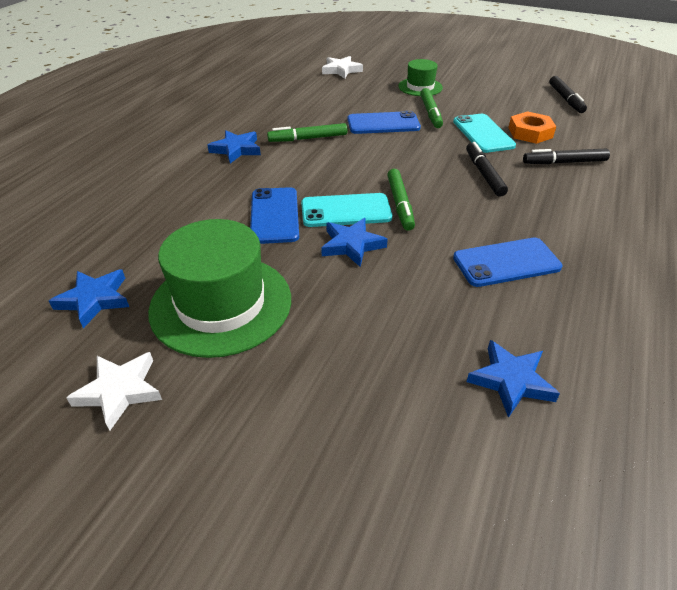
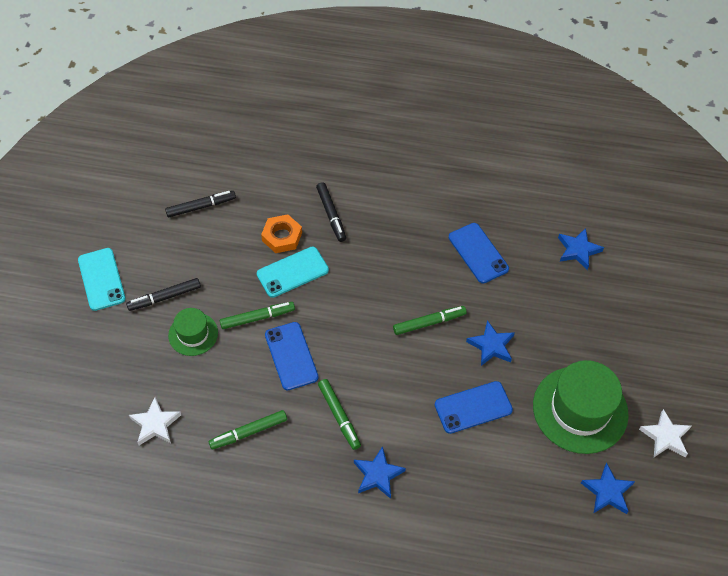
camera: 105 degrees left, 15 degrees up
(315, 100) = (248, 432): none -> green marker
(346, 211) = (450, 358): turquoise phone -> turquoise phone (101, 279)
(484, 174) = (366, 269): black marker -> black marker (164, 297)

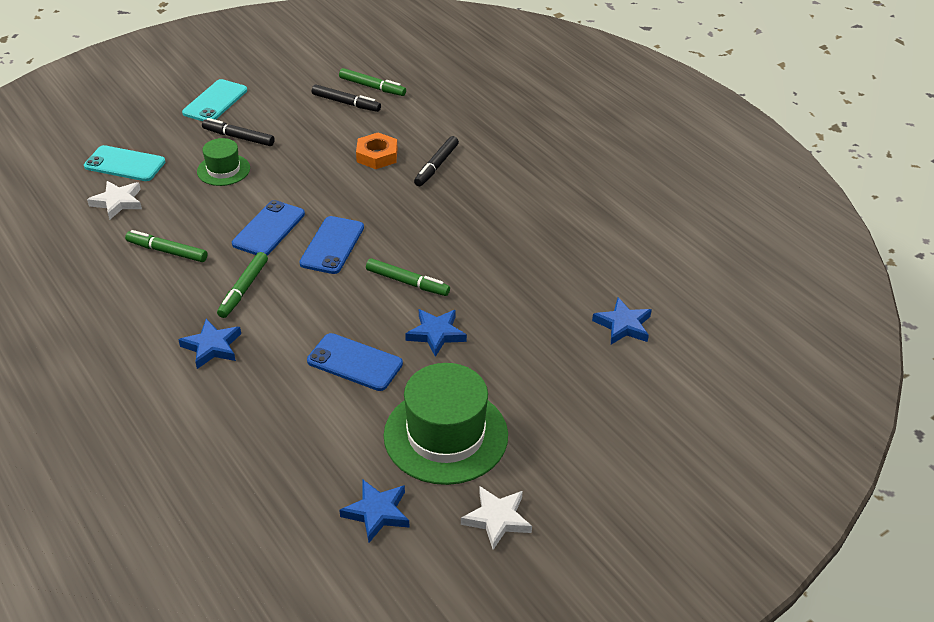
camera: 45 degrees right, 15 degrees down
(257, 318) = (281, 190): green marker -> green marker (372, 87)
(292, 272) = (351, 181): turquoise phone -> turquoise phone (125, 164)
(478, 253) = (523, 266): blue phone -> blue phone (332, 245)

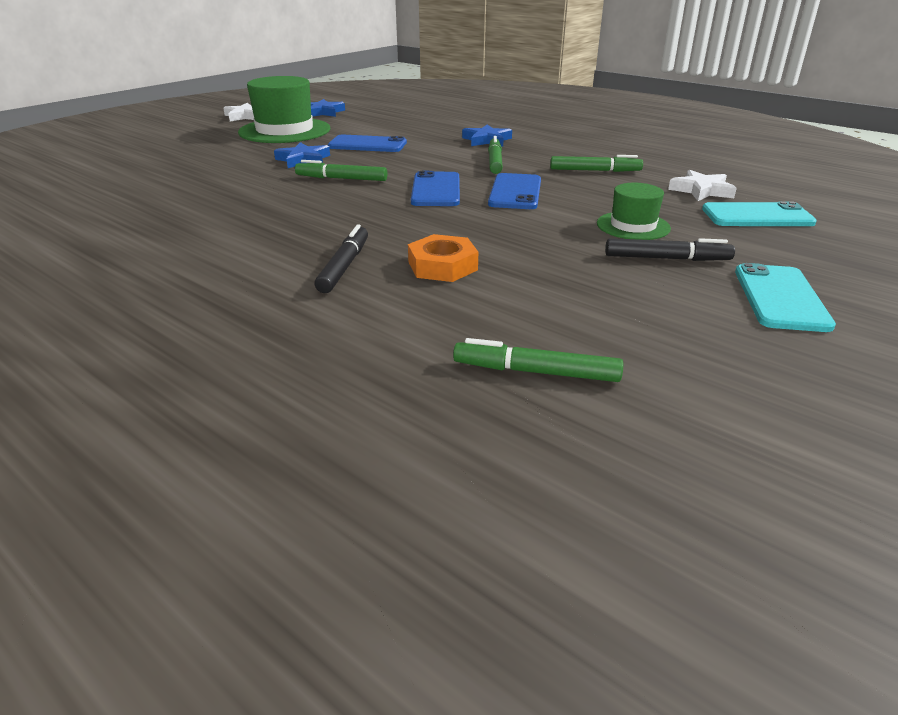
camera: 165 degrees right, 10 degrees down
(346, 103) = (558, 331): black marker -> none
(623, 325) = (117, 179): blue star -> none

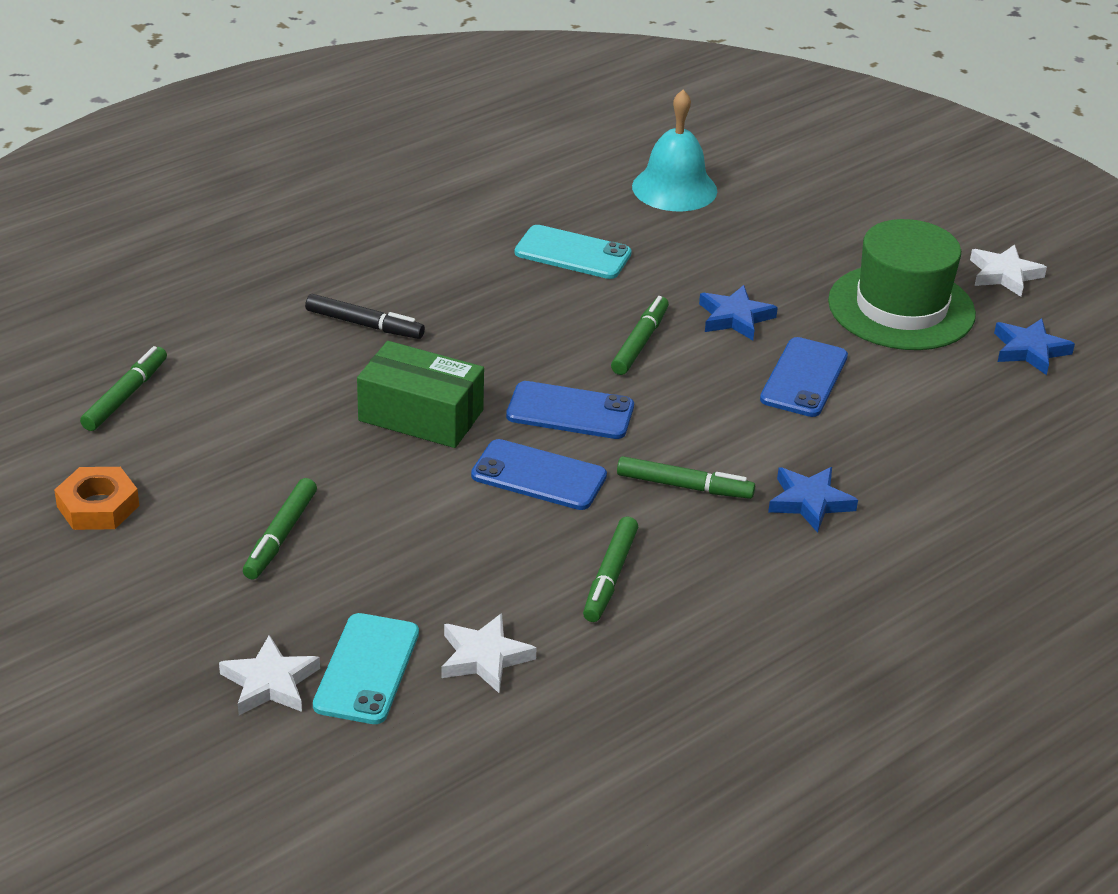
camera: 100 degrees right, 5 degrees up
(114, 182) = (674, 188): none -> turquoise bell
(442, 266) = (337, 381): orange nut -> orange nut (98, 506)
(471, 230) = (421, 415): none -> green box
(633, 226) = (381, 542): green hat -> none
(667, 259) = (280, 536): black marker -> green marker
(780, 298) = (155, 580): turquoise phone -> turquoise phone (572, 253)
(814, 240) = (270, 683): none -> white star

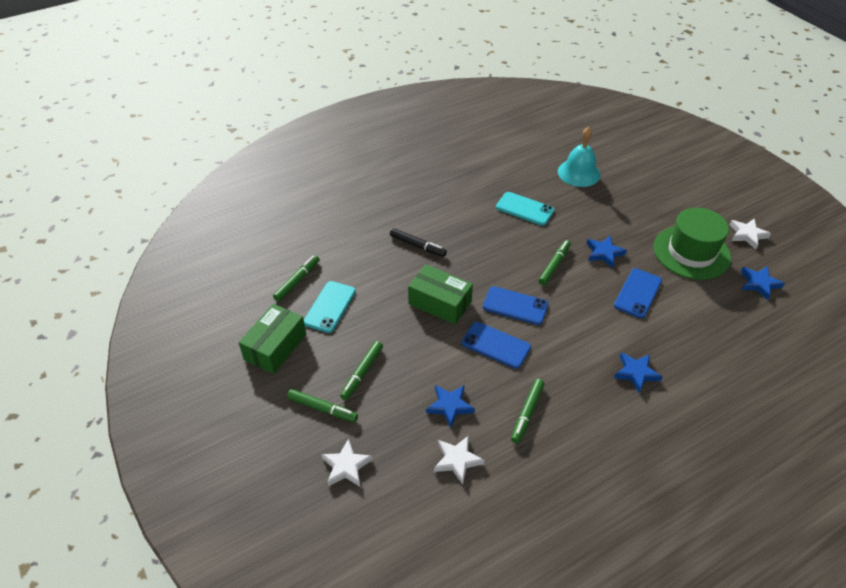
camera: 10 degrees right, 10 degrees up
(98, 506) = (275, 347): orange nut -> green box
(366, 669) = (396, 462): turquoise phone -> turquoise phone (330, 307)
(460, 576) = (450, 406): none -> blue star
(684, 486) = (570, 358): green marker -> green marker (322, 409)

